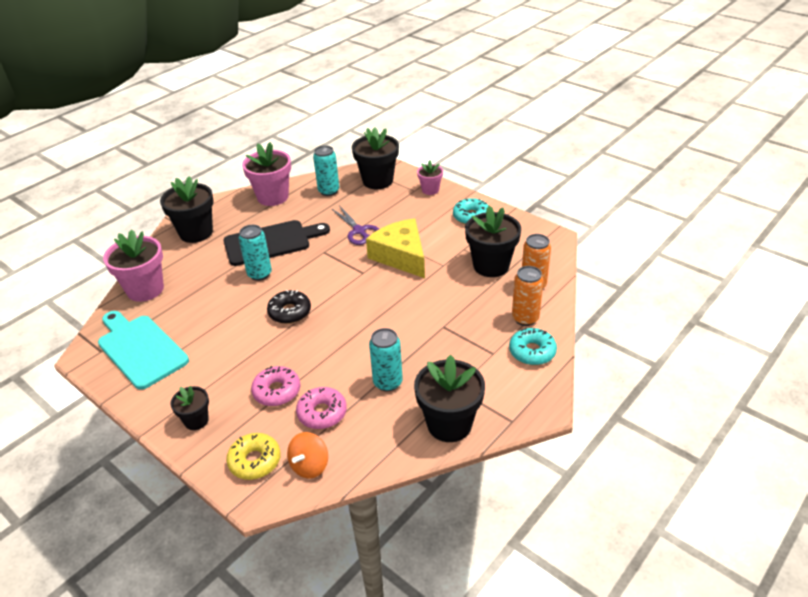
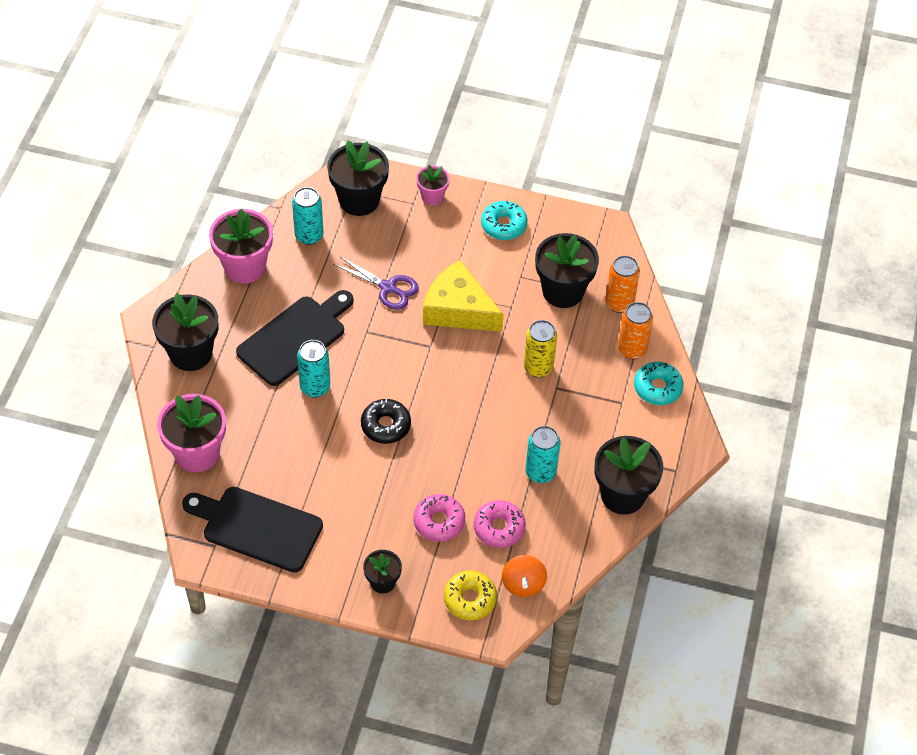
camera: 30 degrees left, 15 degrees up
(140, 349) = (257, 527): turquoise cutting board -> black cutting board
(437, 308) = (538, 367): none -> yellow can

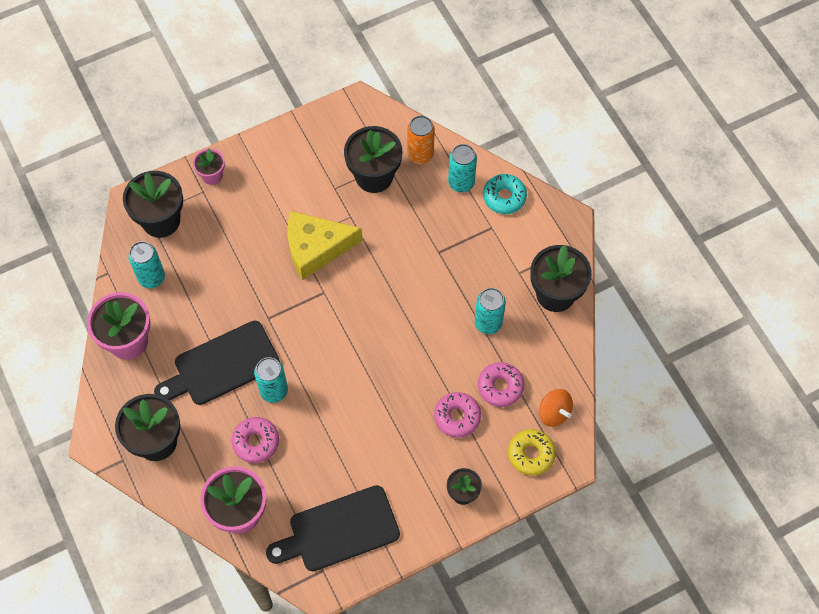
camera: 40 degrees left, 10 degrees up
(262, 413) = (256, 442): none -> pink donut
(295, 338) = (222, 365): black cutting board -> black cutting board turned 120 degrees counterclockwise
(385, 425) = (352, 377): black donut -> none
(388, 288) = (250, 272): purple scissors -> none
(503, 225) = (285, 158): turquoise donut -> none
(538, 367) = (412, 247): yellow can -> none
(631, 349) = (461, 183): orange can -> turquoise can

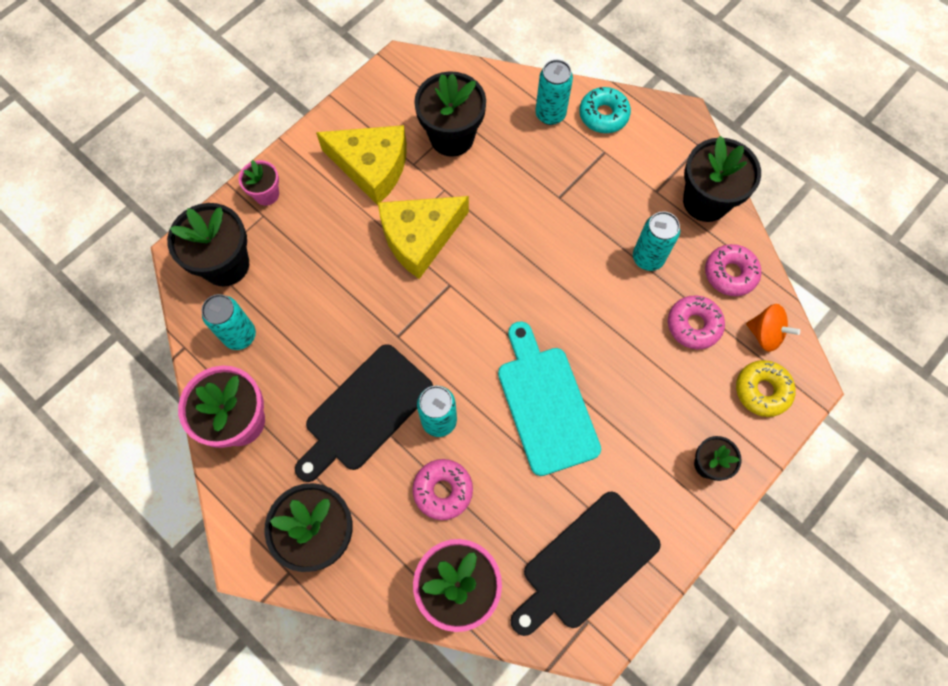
camera: 20 degrees left, 5 degrees up
(301, 180) = (372, 167): none -> yellow cheese
(359, 406) = (546, 403): none -> turquoise cutting board
(420, 155) = (493, 98): orange can -> none
(457, 417) = (661, 377): pink donut -> pink donut (730, 273)

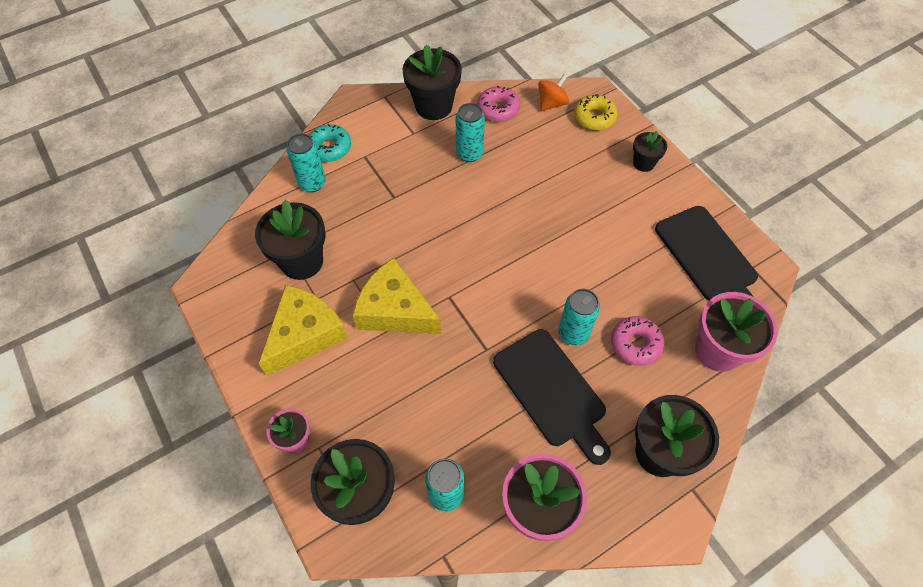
camera: 75 degrees left, 10 degrees down
(419, 238) = (395, 310): yellow cheese -> yellow cheese turned 135 degrees clockwise
(546, 403) = (575, 252): turquoise cutting board -> none
(693, 325) = (533, 141): pink donut -> none

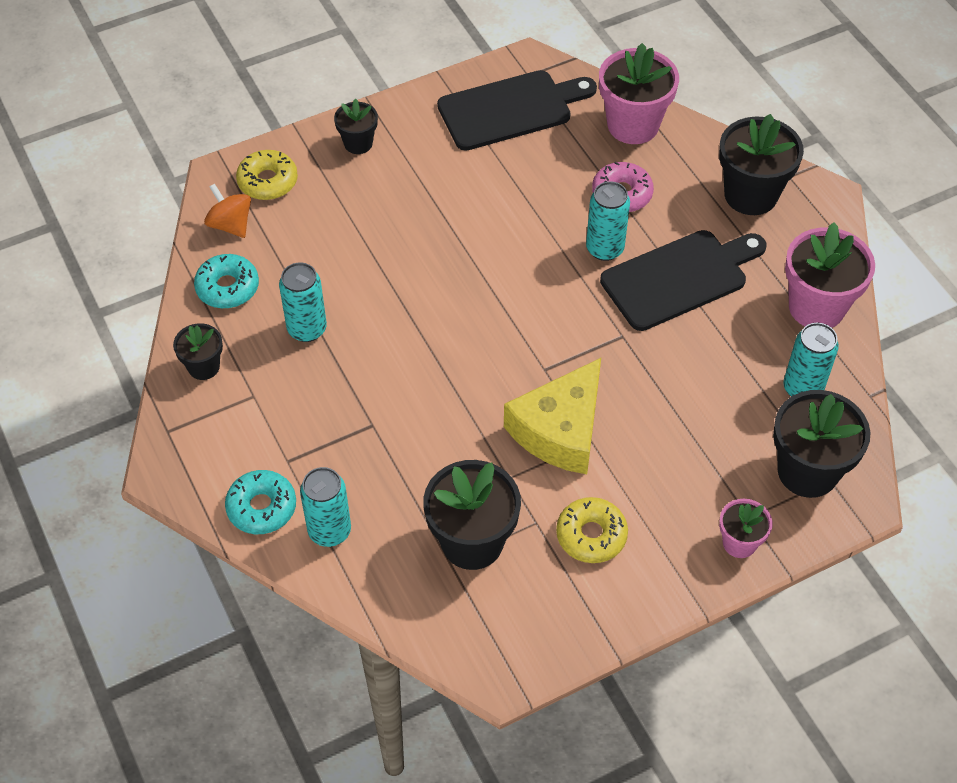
camera: 85 degrees left, 5 degrees down
(305, 334) = (591, 535): yellow cheese -> yellow donut
(433, 106) = (204, 367): black flower pot -> black flower pot, size x0.55
(498, 109) = (227, 287): pink donut -> turquoise donut

